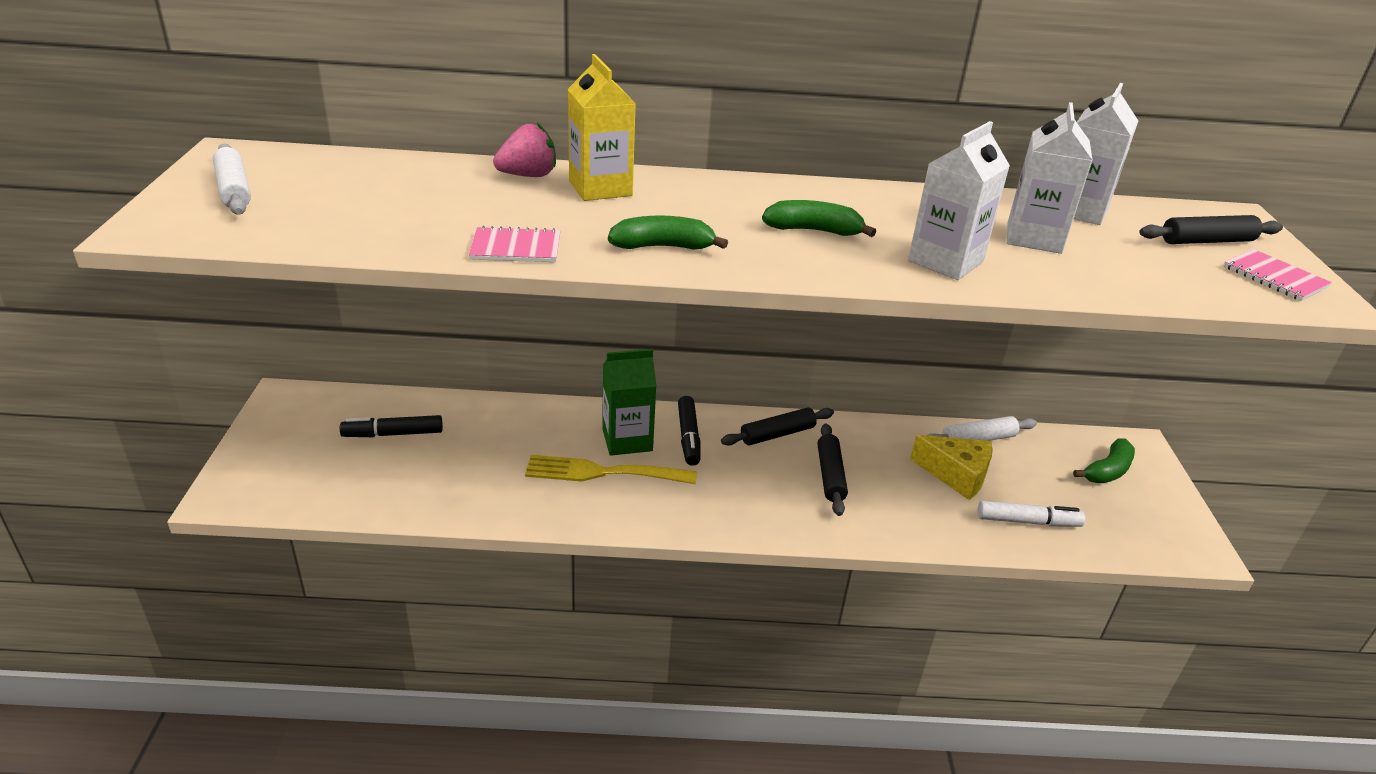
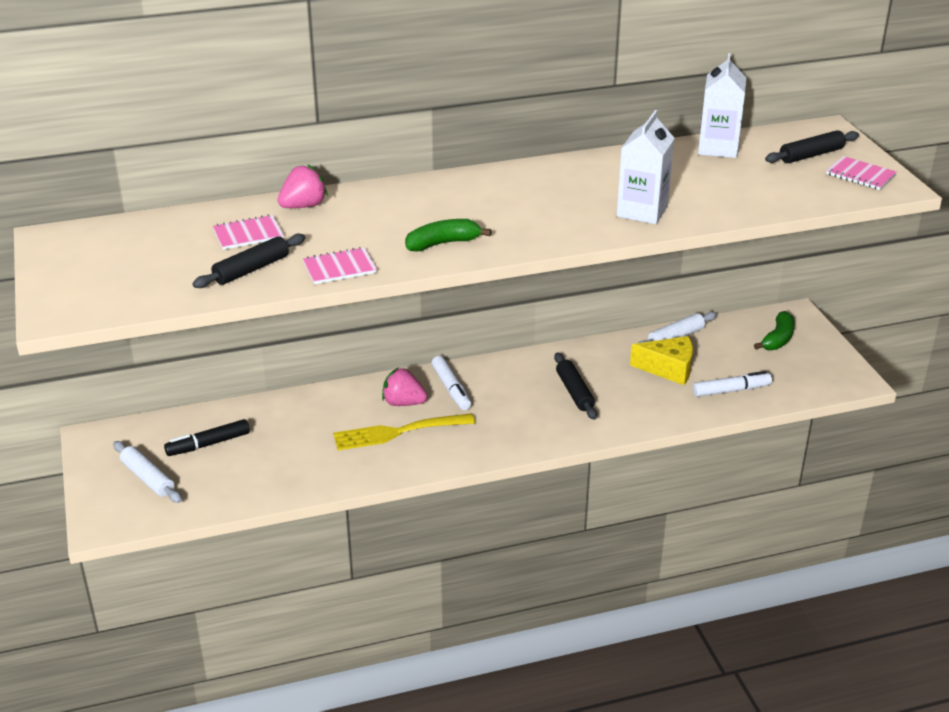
camera: 15 degrees left, 0 degrees up
(233, 189) = (87, 268): white rolling pin -> white rolling pin (148, 478)
(441, 191) = (248, 234): none -> pink notebook
(600, 188) = (366, 205): yellow carton -> none
(627, 440) = (403, 403): green carton -> pink strawberry
(688, 437) = (451, 389): black marker -> white marker
(777, 434) = (520, 370): black rolling pin -> black rolling pin (251, 269)
(814, 231) = (541, 207): green banana -> none
(1034, 238) = (694, 178): white carton -> none

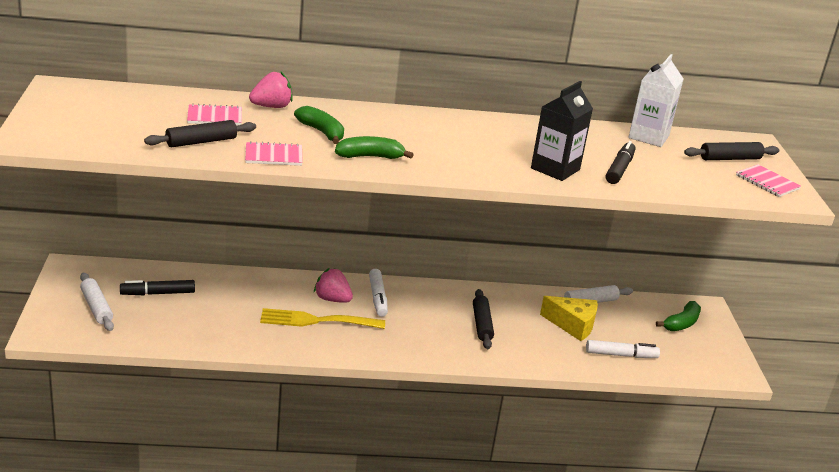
camera: 10 degrees right, 5 degrees down
(375, 225) = (322, 132): none -> green banana
(642, 211) = (555, 169): white carton -> black carton
(707, 195) = (619, 169): none -> black marker

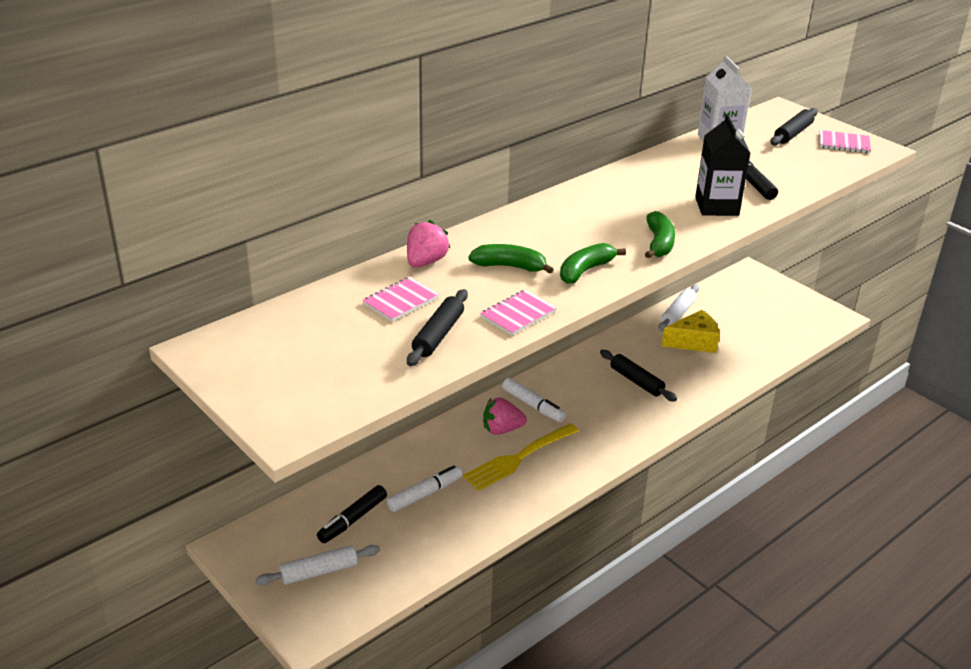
camera: 35 degrees left, 5 degrees up
(96, 307) = (319, 572): white rolling pin -> white rolling pin turned 45 degrees counterclockwise
(621, 355) = (754, 348): white marker -> white marker (425, 494)
(681, 323) = (754, 296): green banana -> green banana (659, 243)

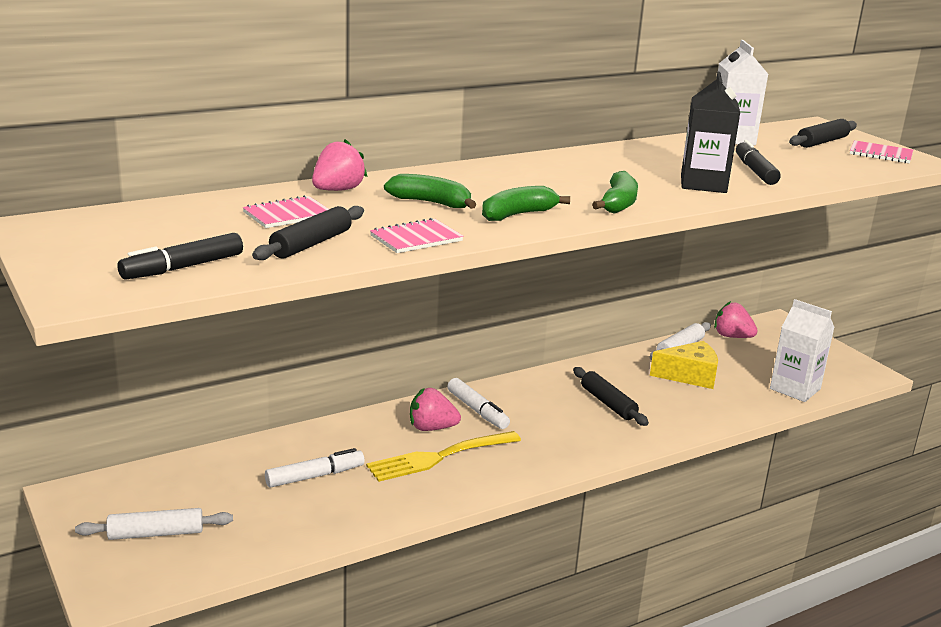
camera: 10 degrees right, 10 degrees down
(352, 520) = (220, 489): black marker -> black marker (182, 267)
(717, 294) = (732, 336): none -> pink strawberry
(780, 342) = (795, 389): none -> white carton

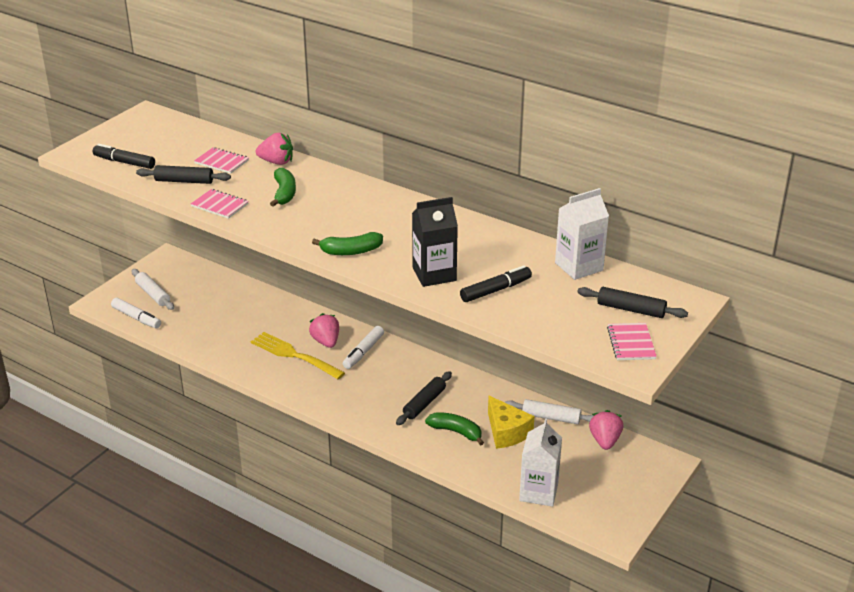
camera: 65 degrees right, 10 degrees up
(315, 476) = (239, 320): white marker -> white marker (136, 318)
(518, 214) = (292, 224): green banana -> green banana (456, 432)

